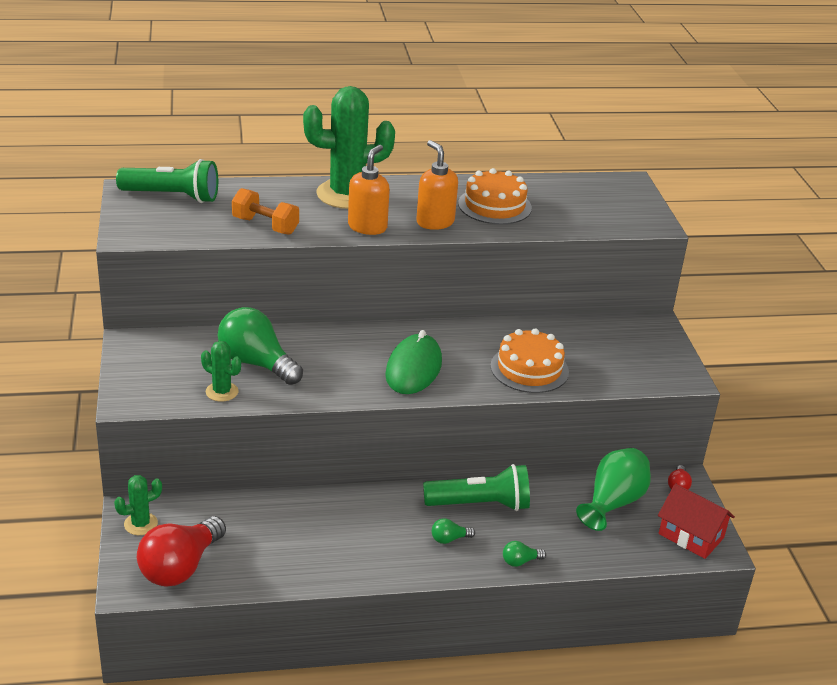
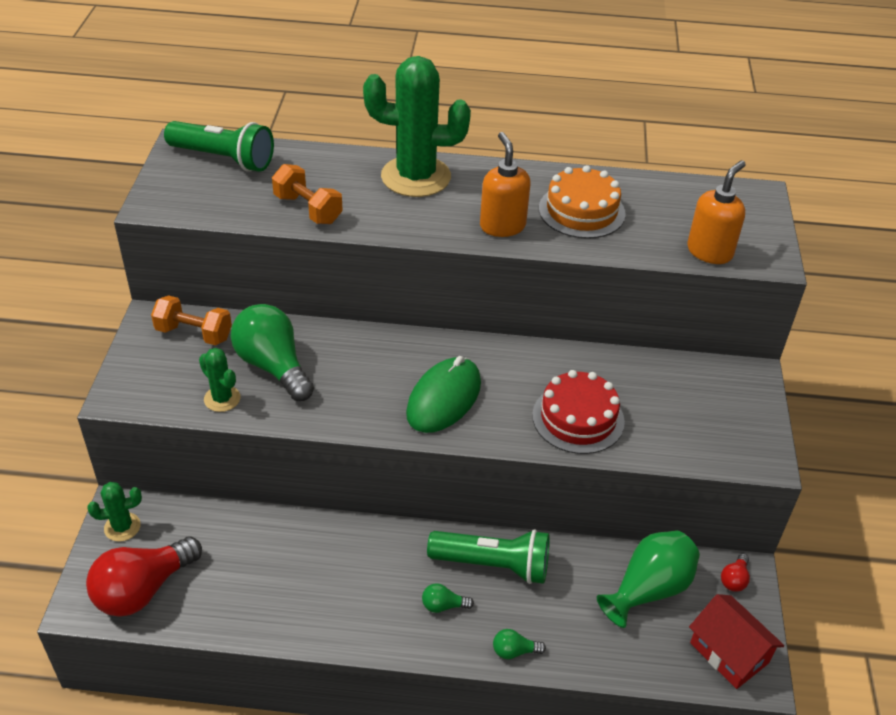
camera: 15 degrees right, 10 degrees up
(174, 347) = (194, 333): none -> orange dumbbell
(367, 227) = (422, 224): orange soap dispenser -> orange soap dispenser (709, 252)
(529, 369) = (578, 418): orange cake -> red cake

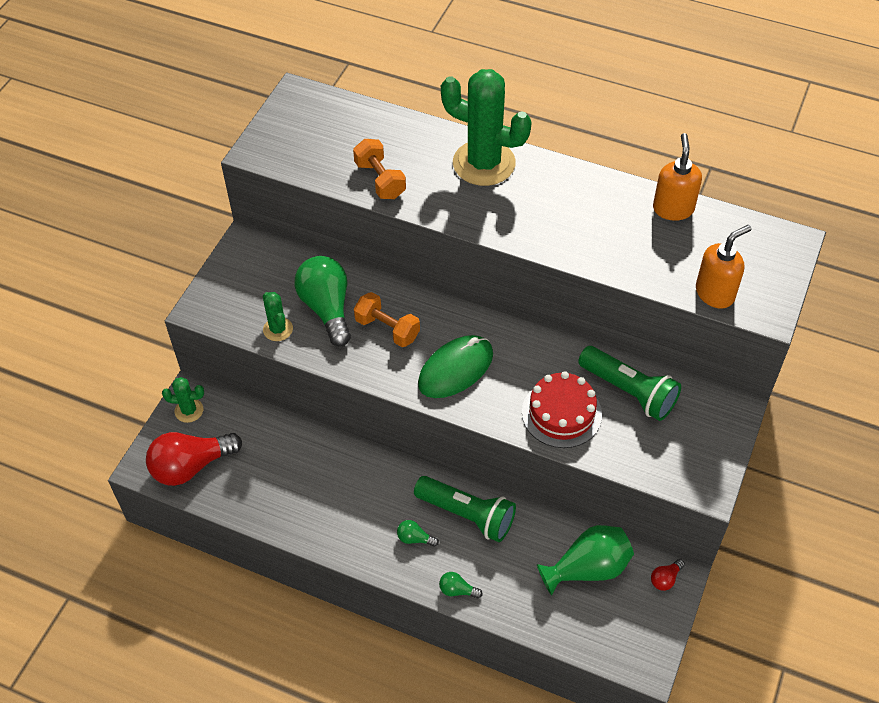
camera: 20 degrees right, 10 degrees up
(194, 333) = (273, 264): orange dumbbell -> orange dumbbell (387, 329)
(223, 159) = (326, 114): green flashlight -> green flashlight (629, 391)
(502, 226) = (539, 229): orange soap dispenser -> orange soap dispenser (673, 209)
(581, 211) = (617, 227): orange cake -> none
(729, 653) = (632, 639): red house -> none

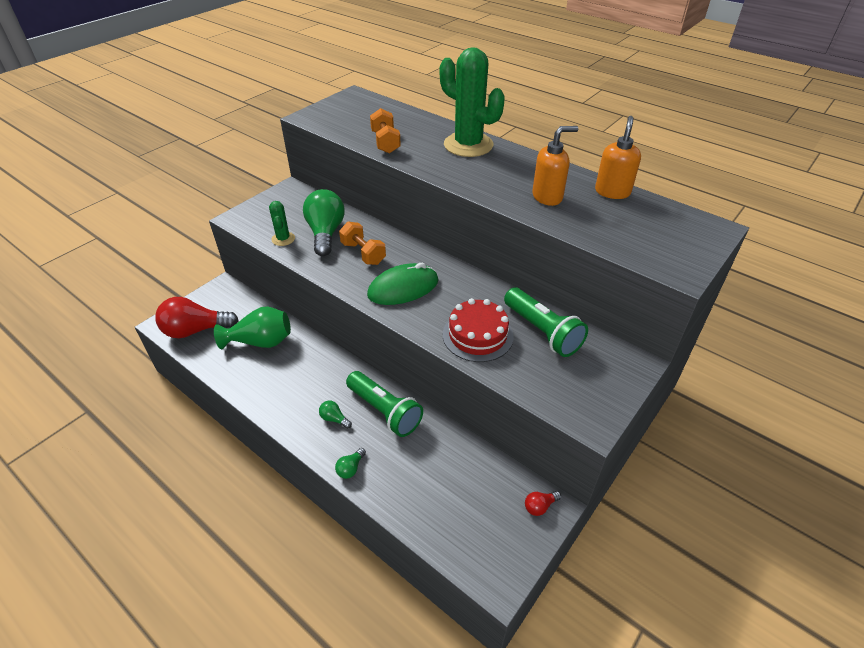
camera: 15 degrees right, 10 degrees down
(189, 410) = (216, 296): green cactus -> none
(457, 590) = (350, 468): green light bulb -> green light bulb turned 90 degrees counterclockwise
(588, 568) = (471, 479): green vase -> green vase (260, 342)
(715, 293) = (634, 250): orange soap dispenser -> orange soap dispenser (547, 197)

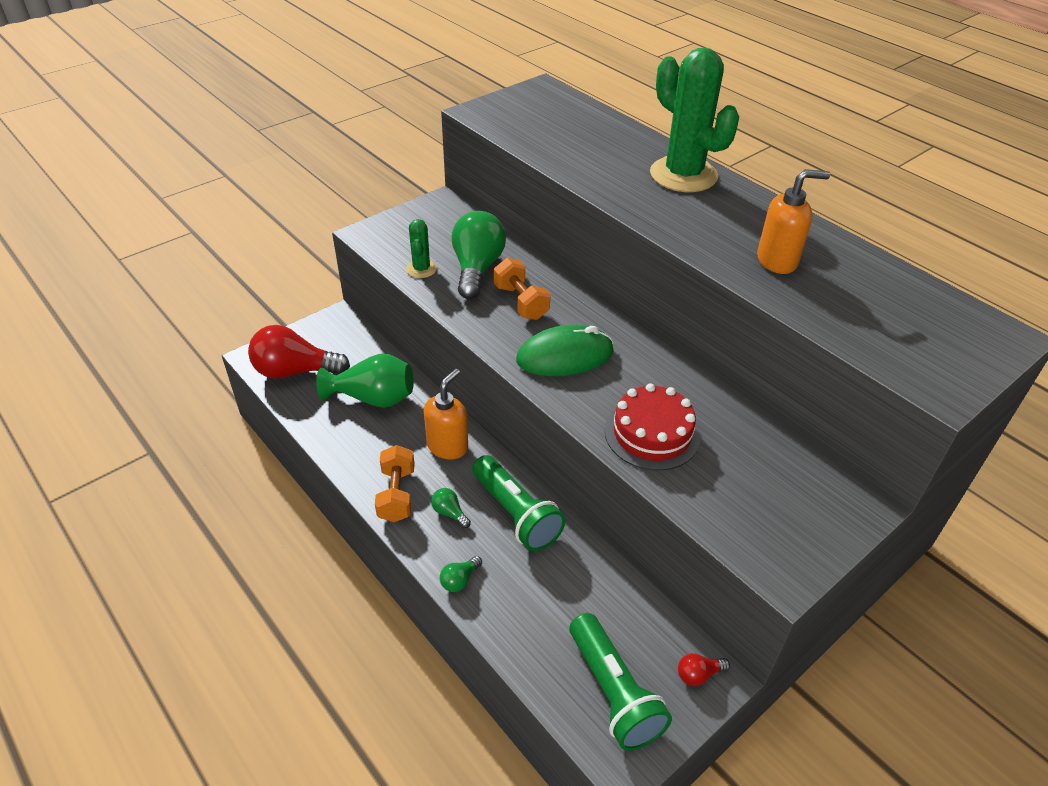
camera: 10 degrees right, 0 degrees up
(385, 142) = (572, 158): orange dumbbell -> orange dumbbell (397, 494)
(542, 331) = (741, 442): green flashlight -> green flashlight (613, 692)
(612, 192) = (870, 265): orange soap dispenser -> orange soap dispenser (448, 446)

